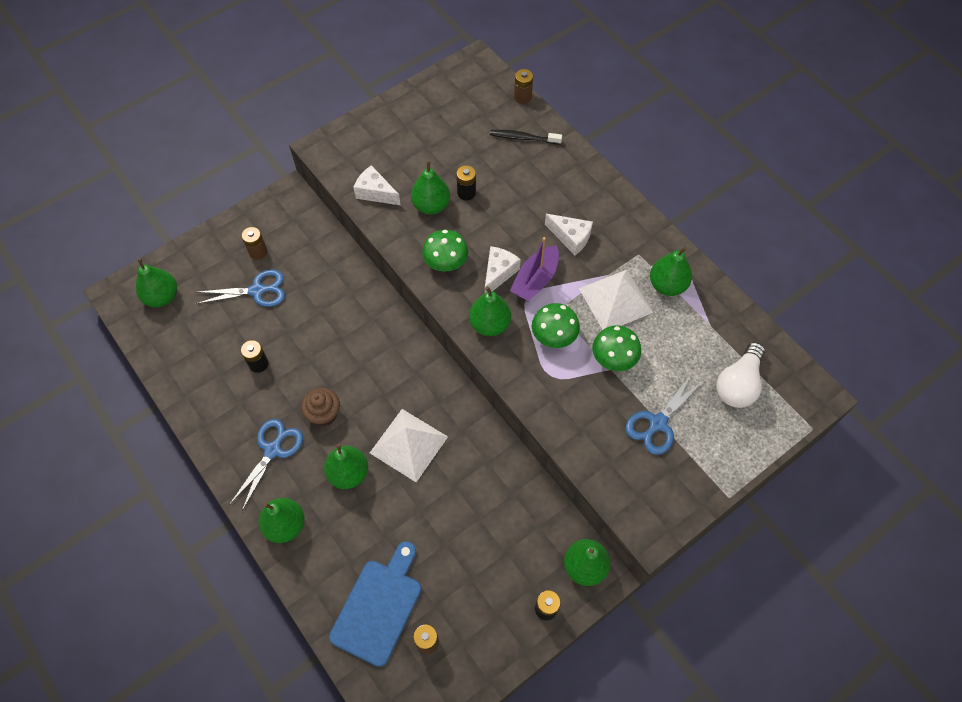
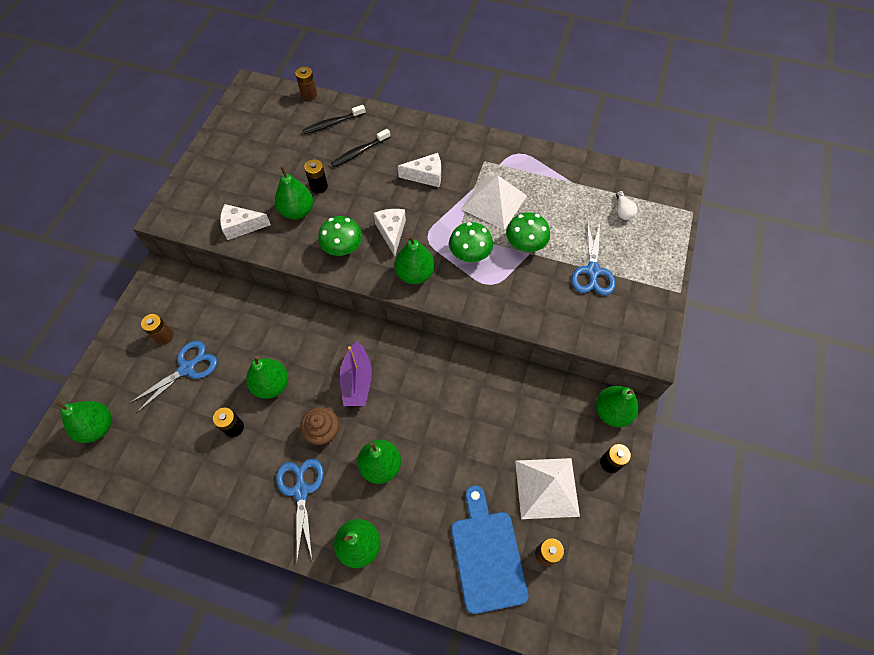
camera: 35 degrees left, 0 degrees up
(408, 444) = (412, 410): white pyramid -> white pyramid (546, 488)
(527, 180) = (359, 152): none -> black toothbrush
(535, 280) = (423, 221): purple boat -> purple boat (357, 381)
(667, 285) = (521, 171): green pear -> green pear (271, 385)
(738, 384) = (622, 211): white light bulb -> white light bulb, size x0.53

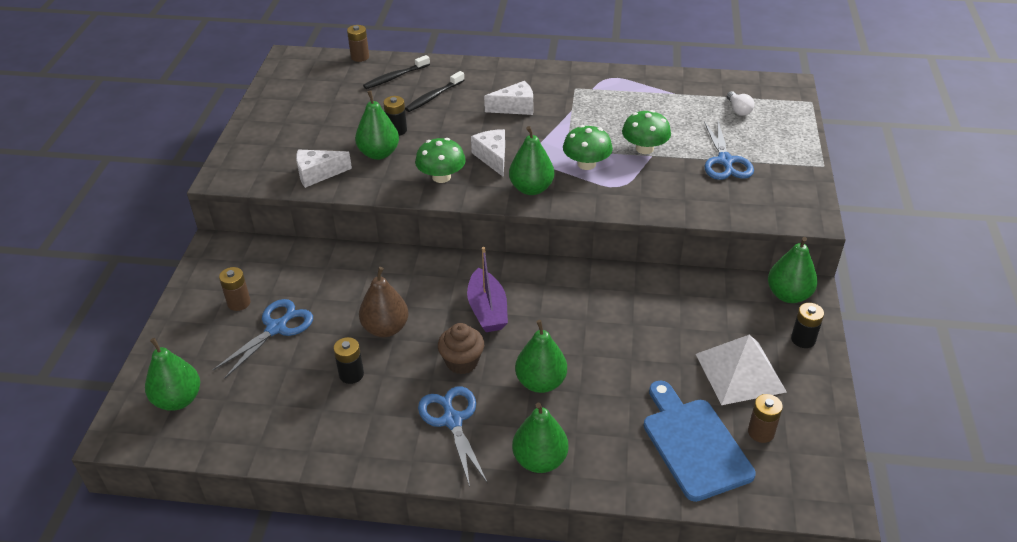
camera: 10 degrees left, 20 degrees down
(271, 385) = (385, 328): green pear -> brown pear
(494, 202) = (597, 119): white pyramid -> none

